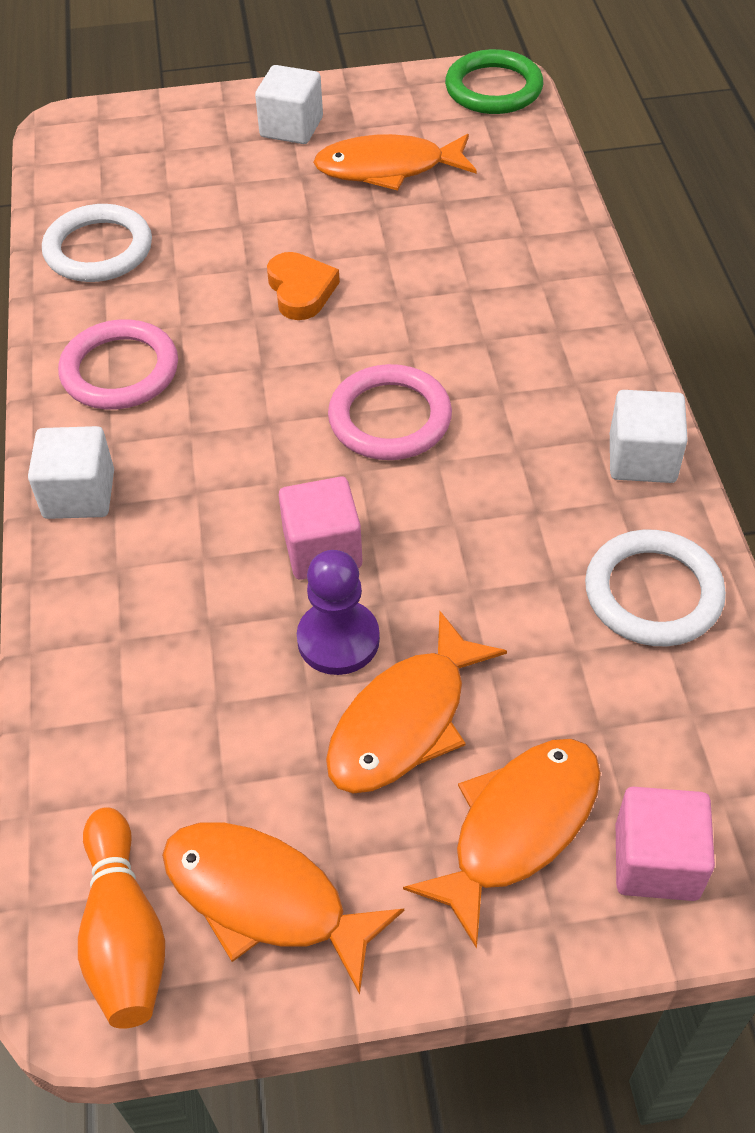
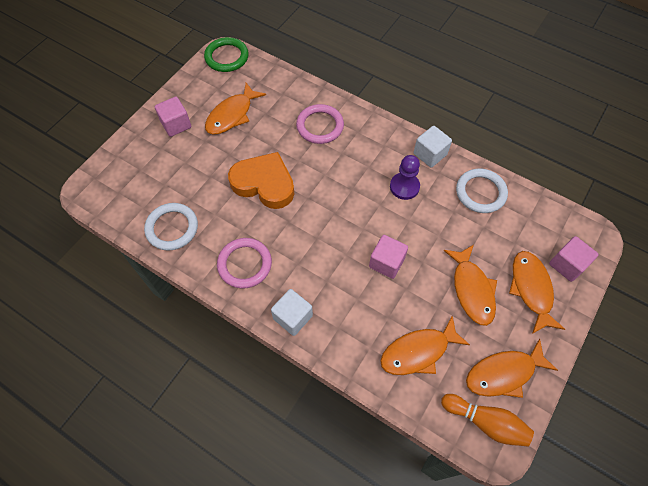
camera: 50 degrees left, 10 degrees up
(179, 718) = (418, 351): none -> orange fish
(291, 127) = (176, 124): white cube -> pink cube
(301, 290) = (264, 183): orange heart -> orange heart, size x1.81
(338, 639) = (426, 285): purple pawn -> purple pawn (404, 187)
(390, 418) = (349, 203): pink ring -> pink ring (320, 126)

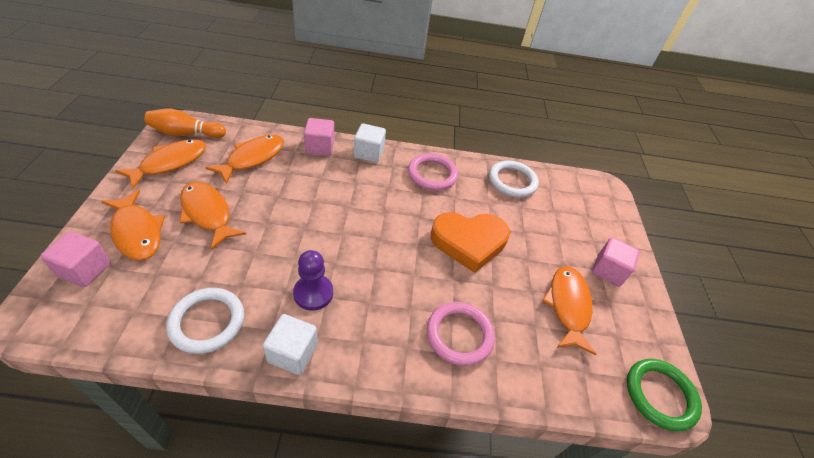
camera: 145 degrees right, 15 degrees down
(386, 262) = (305, 211): pink cube -> pink cube (320, 147)

